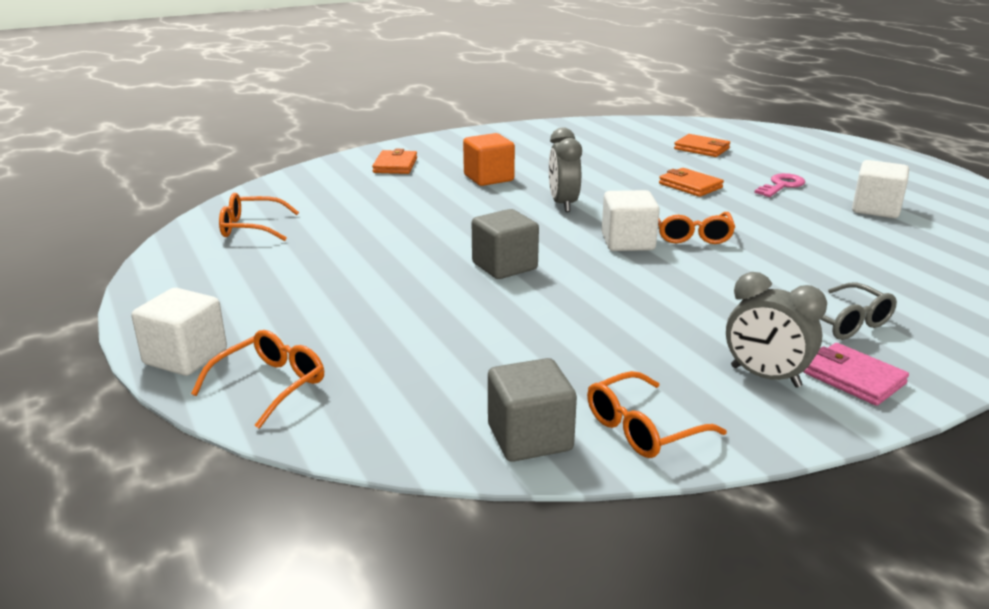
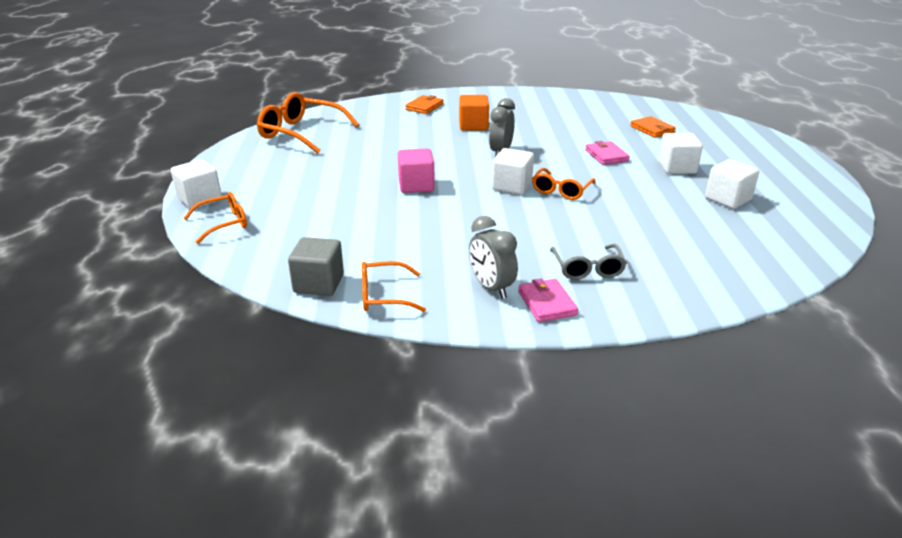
camera: 25 degrees right, 5 degrees up
(251, 228) = (301, 133): orange glasses -> orange glasses, size x1.74
(504, 266) = (416, 185): grey cube -> pink cube
(690, 186) = (606, 155): orange wallet -> pink wallet
(781, 185) = (677, 168): pink key -> white cube

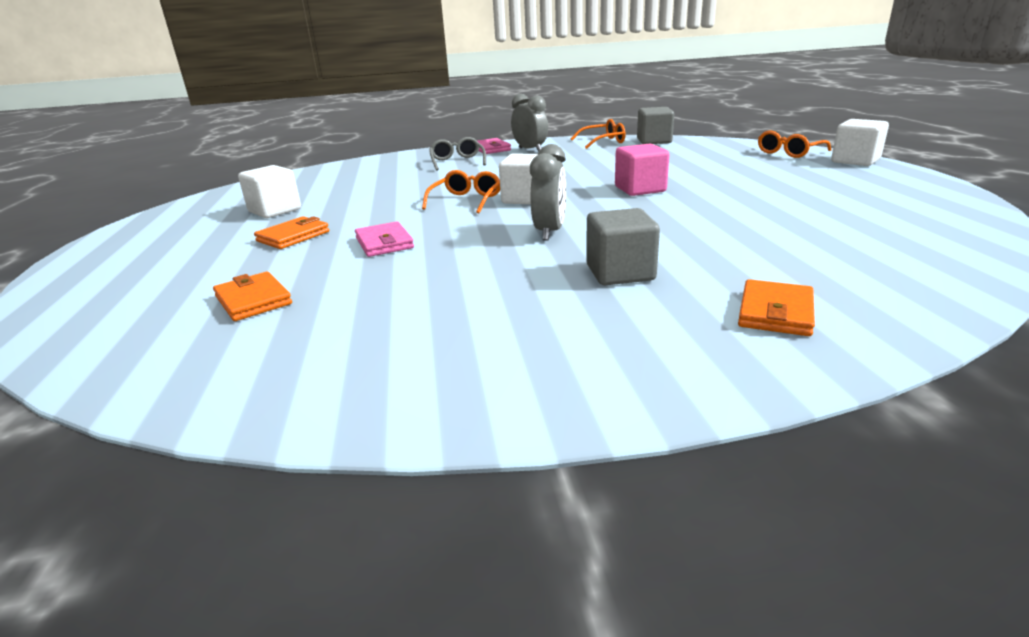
camera: 175 degrees right, 5 degrees down
(301, 133) = (917, 229): orange glasses -> none
(473, 126) = (620, 273): orange cube -> grey cube
(677, 168) = (293, 236): white cube -> orange wallet

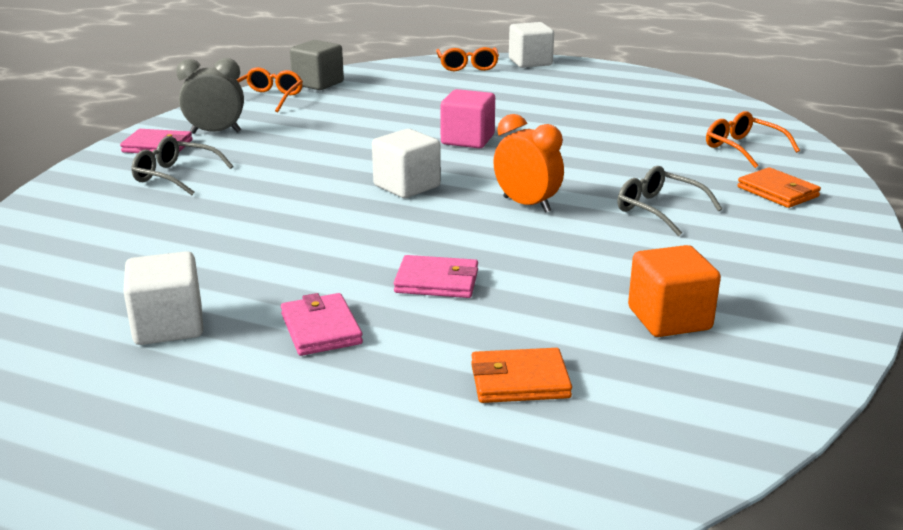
camera: 60 degrees left, 0 degrees up
(293, 236) = (321, 329): orange wallet -> pink wallet
(394, 326) = (669, 319): none -> orange cube
(466, 200) = (358, 211): orange glasses -> orange glasses (743, 148)
(549, 232) = (526, 205): grey clock -> orange clock
(620, 273) = (658, 210): grey cube -> grey glasses

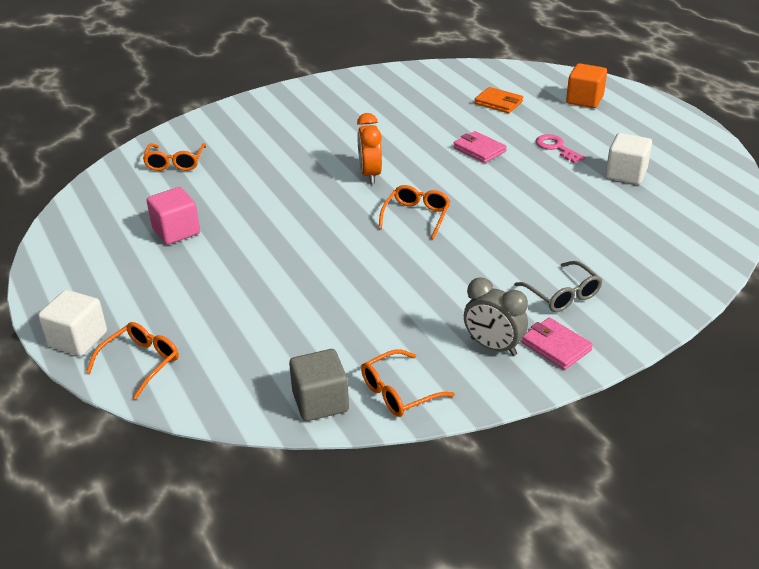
camera: 140 degrees left, 10 degrees up
(321, 329) = (556, 147): pink wallet -> pink key
(407, 186) = (416, 216): white cube -> orange glasses
(467, 140) = (316, 245): pink cube -> pink cube (176, 231)
(658, 210) = (311, 144): grey glasses -> none
(669, 319) = (407, 101): orange cube -> orange cube (584, 100)
(777, 192) = (232, 131): orange wallet -> none

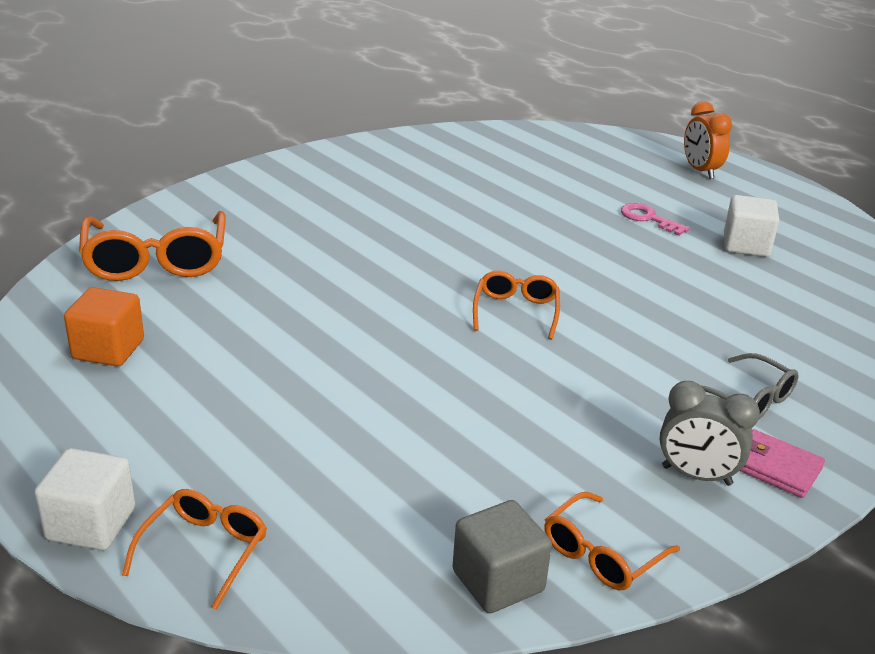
camera: 15 degrees left, 5 degrees down
(175, 163) = (156, 260): orange glasses -> orange glasses, size x1.74
(176, 231) = (191, 352): pink cube -> none
(370, 174) = (432, 262): orange clock -> orange clock (700, 171)
(479, 150) = (557, 225): pink wallet -> none
(498, 103) = (553, 169): orange wallet -> none
(584, 100) = (653, 163): orange cube -> orange cube (108, 349)

